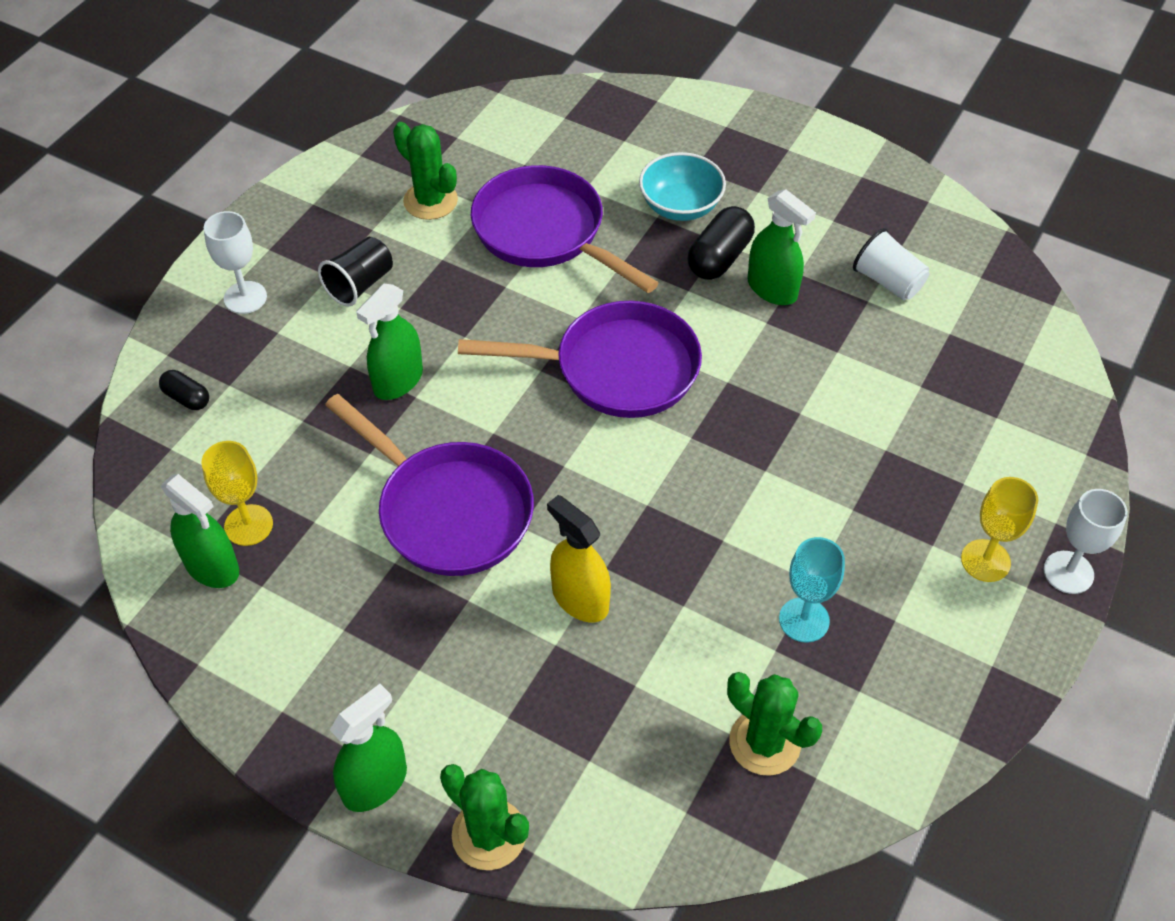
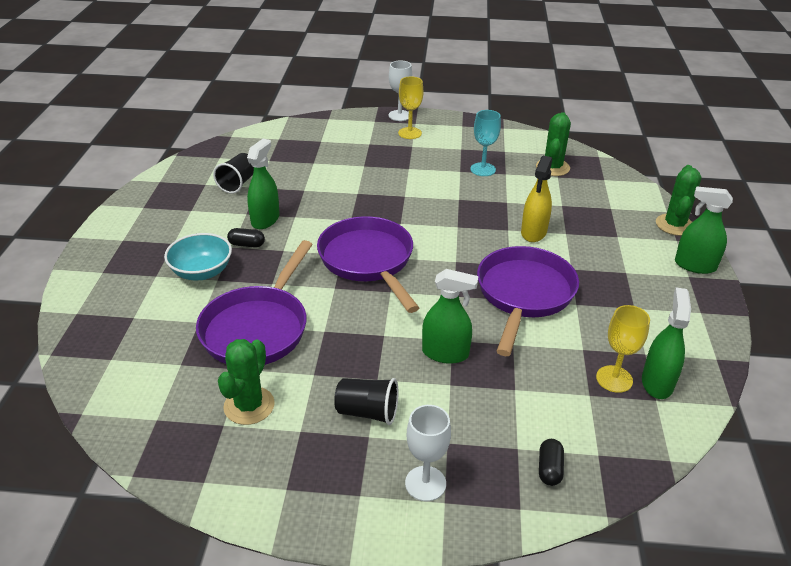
camera: 115 degrees left, 15 degrees down
(719, 258) = (247, 244): black capsule -> black capsule, size x0.58
(888, 281) = (238, 183): white cup -> black cup

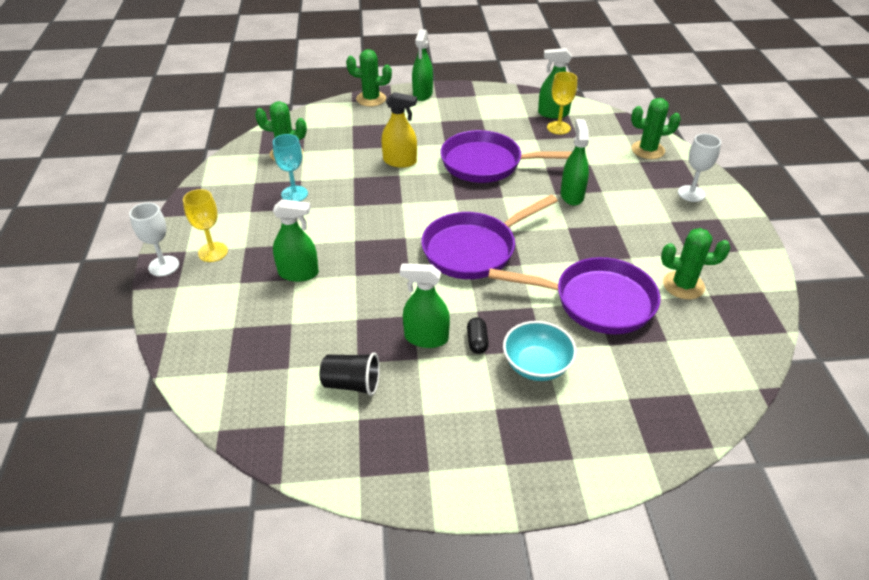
camera: 100 degrees left, 5 degrees up
(367, 412) = (650, 224): black cup -> none
(370, 167) = (298, 273): none -> green spray bottle
(549, 469) = (648, 150): black capsule -> green cactus

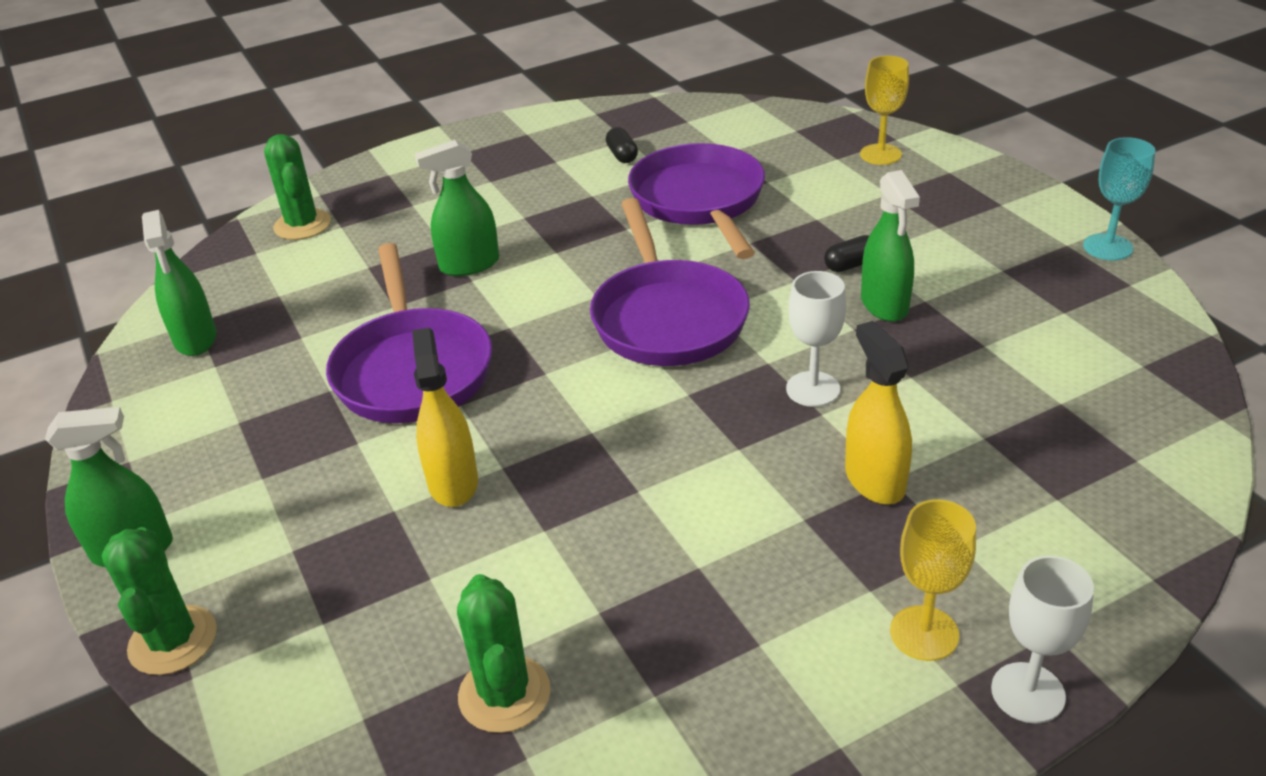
camera: 110 degrees left, 5 degrees down
(294, 194) = (655, 598): turquoise goblet -> turquoise goblet (1107, 247)
(298, 273) = (874, 480): green spray bottle -> yellow spray bottle
(352, 384) = (1022, 336): black cup -> none
(474, 249) = (667, 317): purple pan -> purple pan turned 45 degrees clockwise
(536, 365) = (847, 217): turquoise bowl -> none
(558, 128) = (252, 321): yellow goblet -> yellow goblet (880, 154)
(683, 285) = (622, 155): green cactus -> black capsule
(691, 193) = (413, 176): white goblet -> white goblet (813, 389)

